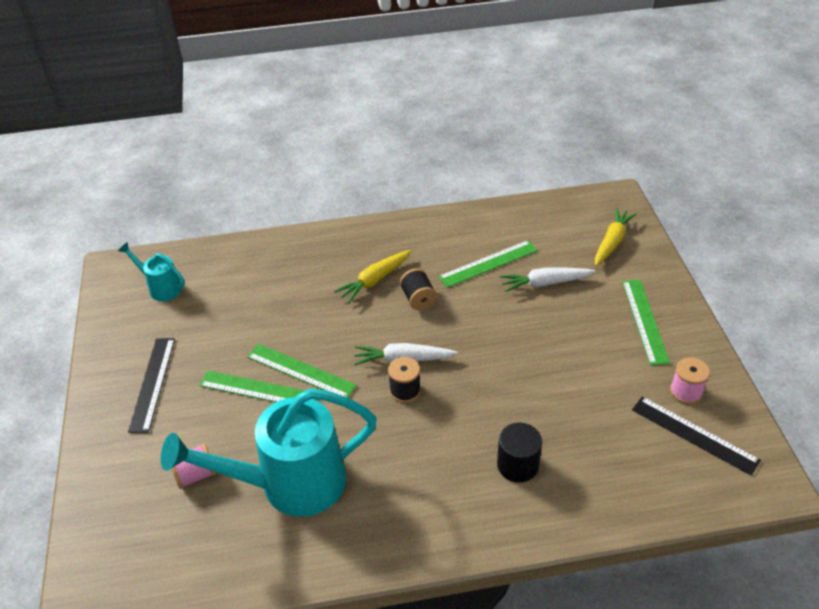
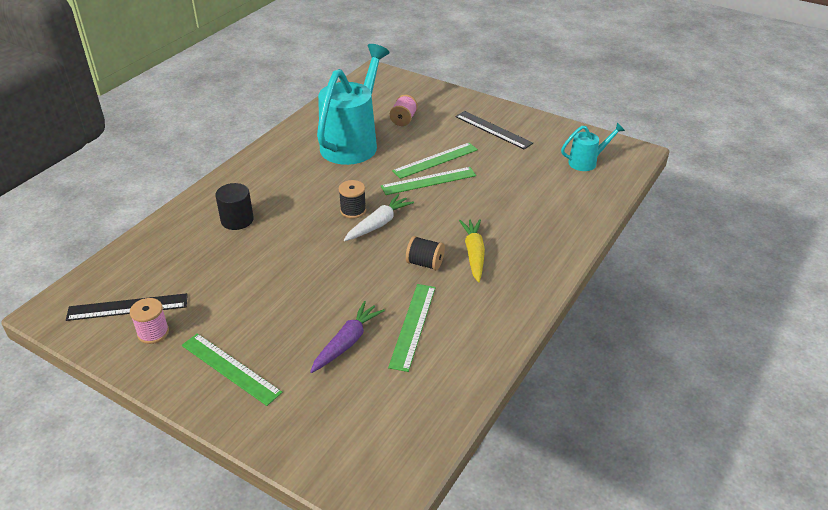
camera: 130 degrees right, 5 degrees down
(545, 283) = (347, 342): white carrot -> purple carrot
(612, 242) = (331, 431): yellow carrot -> none

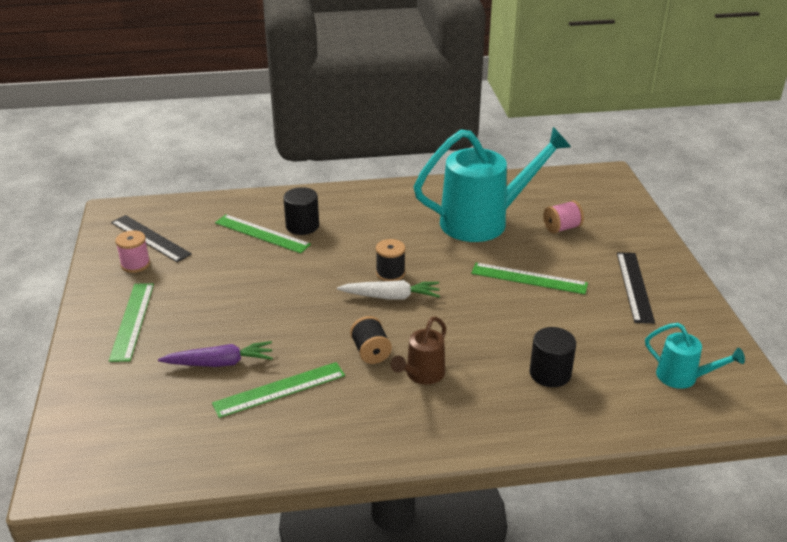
camera: 50 degrees right, 5 degrees down
(428, 181) = (491, 291): green ruler -> green ruler (262, 233)
(474, 254) = (422, 375): yellow carrot -> brown watering can
(531, 204) = (550, 373): none -> black cylinder

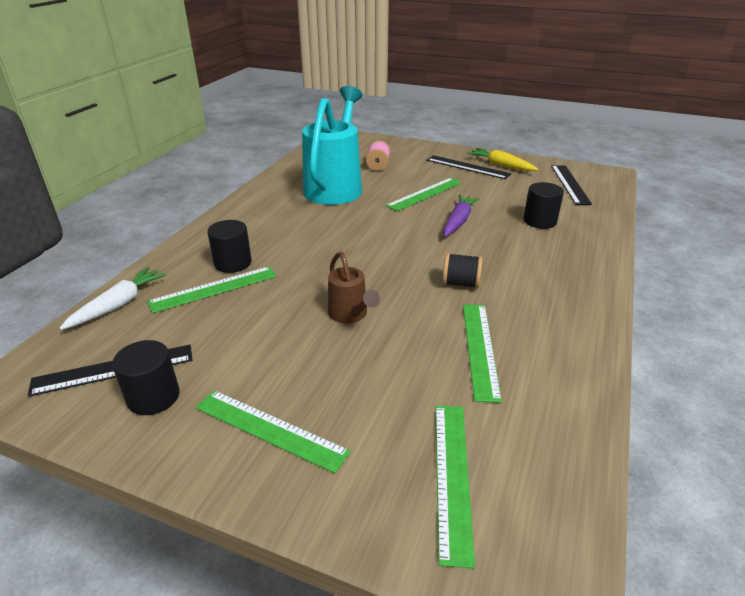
camera: 60 degrees left, 0 degrees up
(130, 413) = (452, 476): none -> green ruler
(135, 264) = (153, 397): pink spool -> black cylinder
(220, 363) = (410, 377): purple carrot -> purple carrot (458, 221)
(390, 273) = (360, 242): black spool -> none
(391, 297) = (393, 252): white carrot -> white carrot (118, 304)
(422, 375) = (508, 269): brown watering can -> brown watering can (350, 315)
(671, 310) = (501, 165): none -> yellow carrot
(683, 377) = (570, 184): turquoise watering can -> black ruler

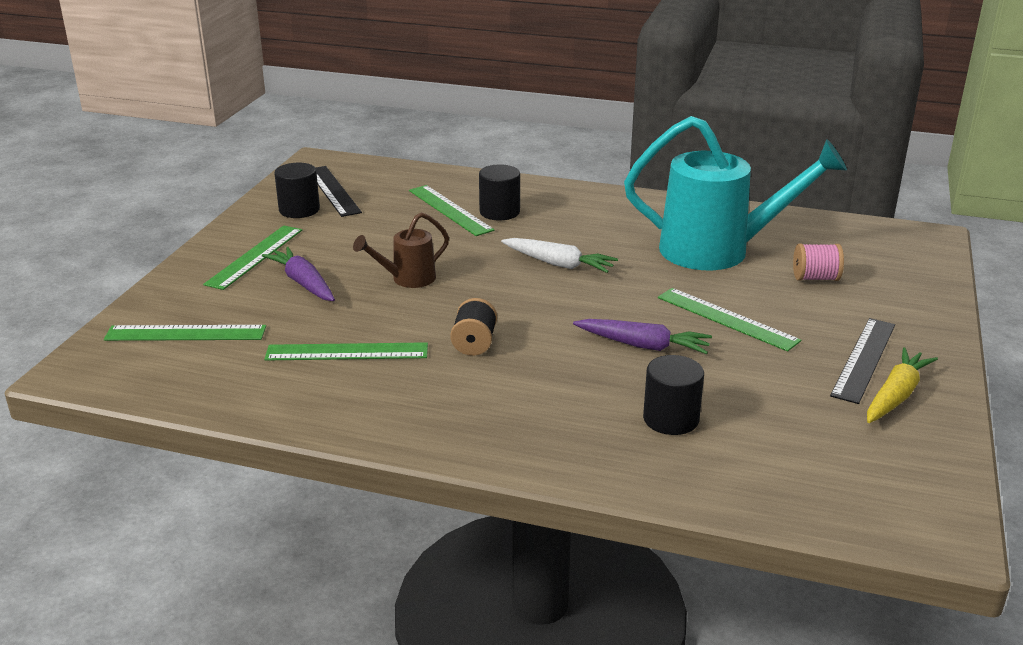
camera: 85 degrees right, 5 degrees down
(118, 304) = (421, 176): white carrot -> white carrot (559, 264)
(345, 383) = (303, 283): none -> purple carrot
(570, 184) = (849, 470): black ruler -> none

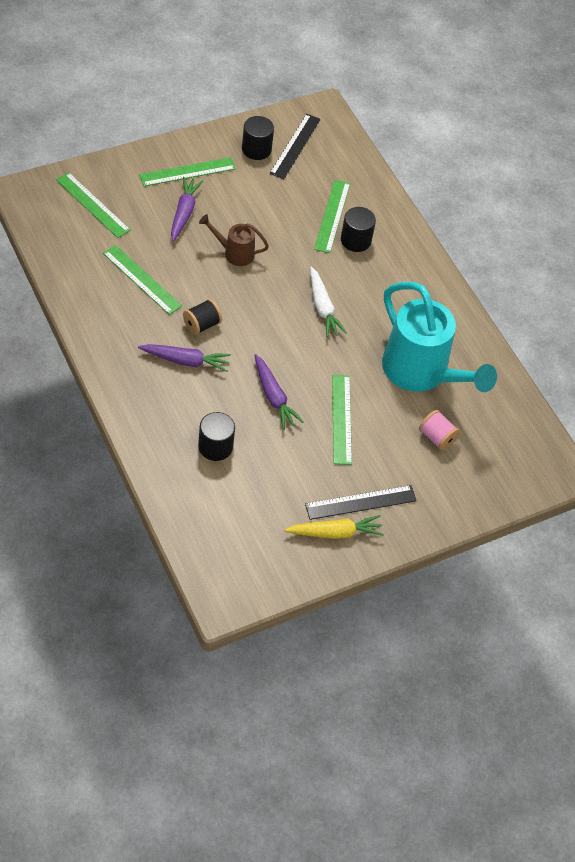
camera: 40 degrees right, 25 degrees up
(511, 379) = (186, 361): none -> purple carrot

